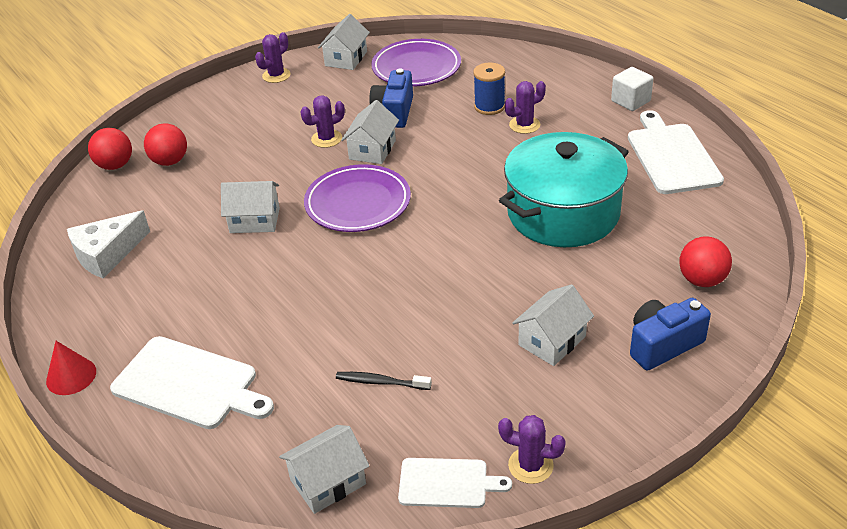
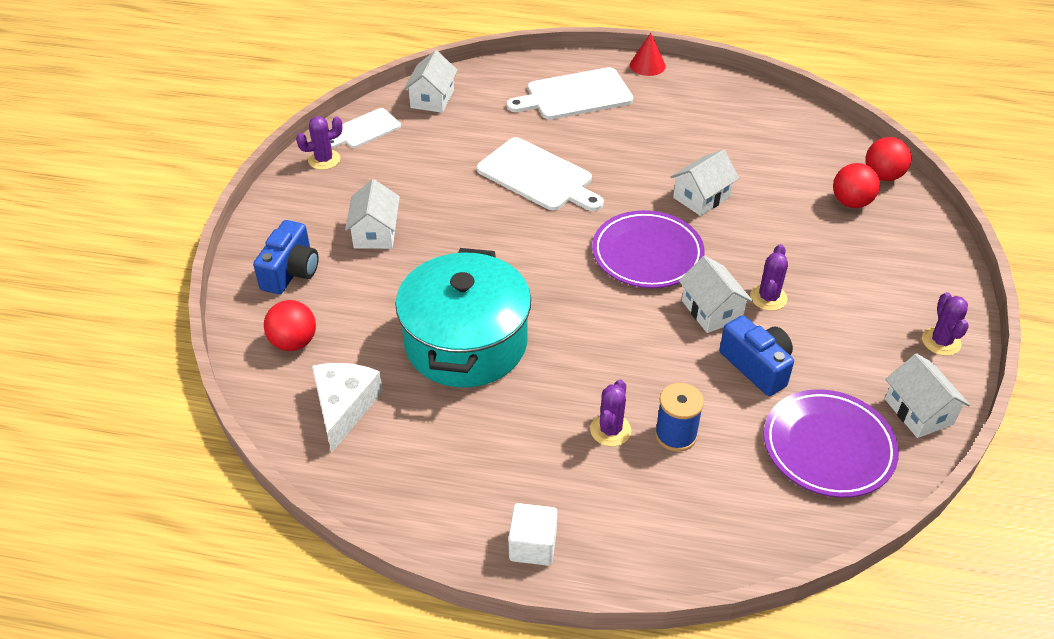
camera: 135 degrees right, 5 degrees up
(107, 254) = (756, 123): white cheese -> white cheese (344, 407)
(381, 382) = (462, 152): black toothbrush -> none
(672, 156) = (418, 478): white cutting board -> white cutting board (538, 176)

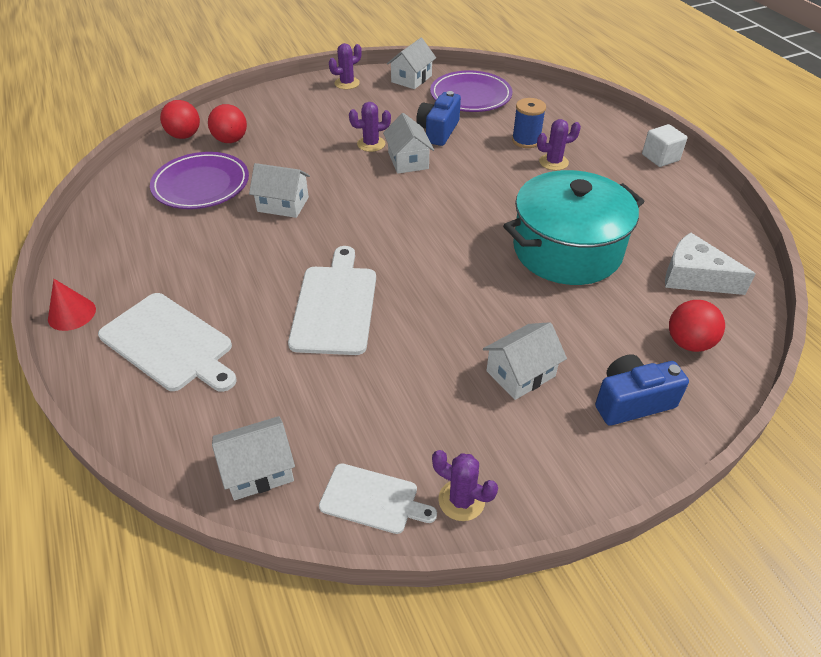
camera: 125 degrees left, 0 degrees up
(344, 407) = (694, 277): white cheese -> white cheese turned 60 degrees clockwise
(647, 254) = (379, 206): purple plate -> purple plate (201, 185)
(711, 310) = (408, 160): white house -> white house turned 45 degrees counterclockwise

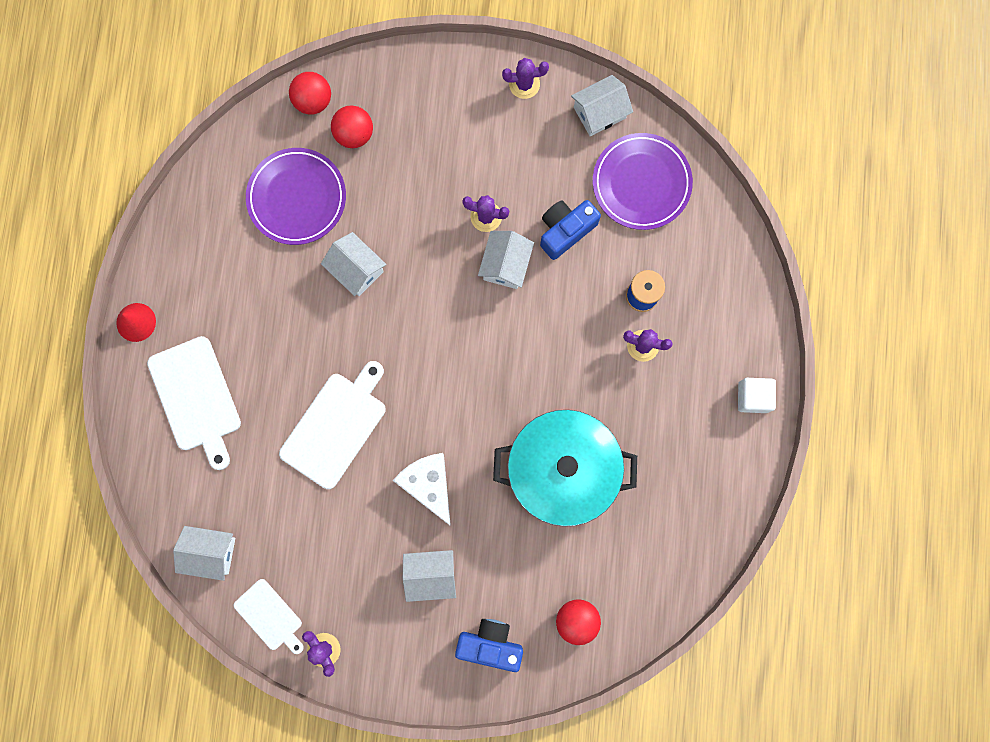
camera: 30 degrees right, 35 degrees up
(694, 277) = (642, 561): white cheese -> white cheese (428, 484)

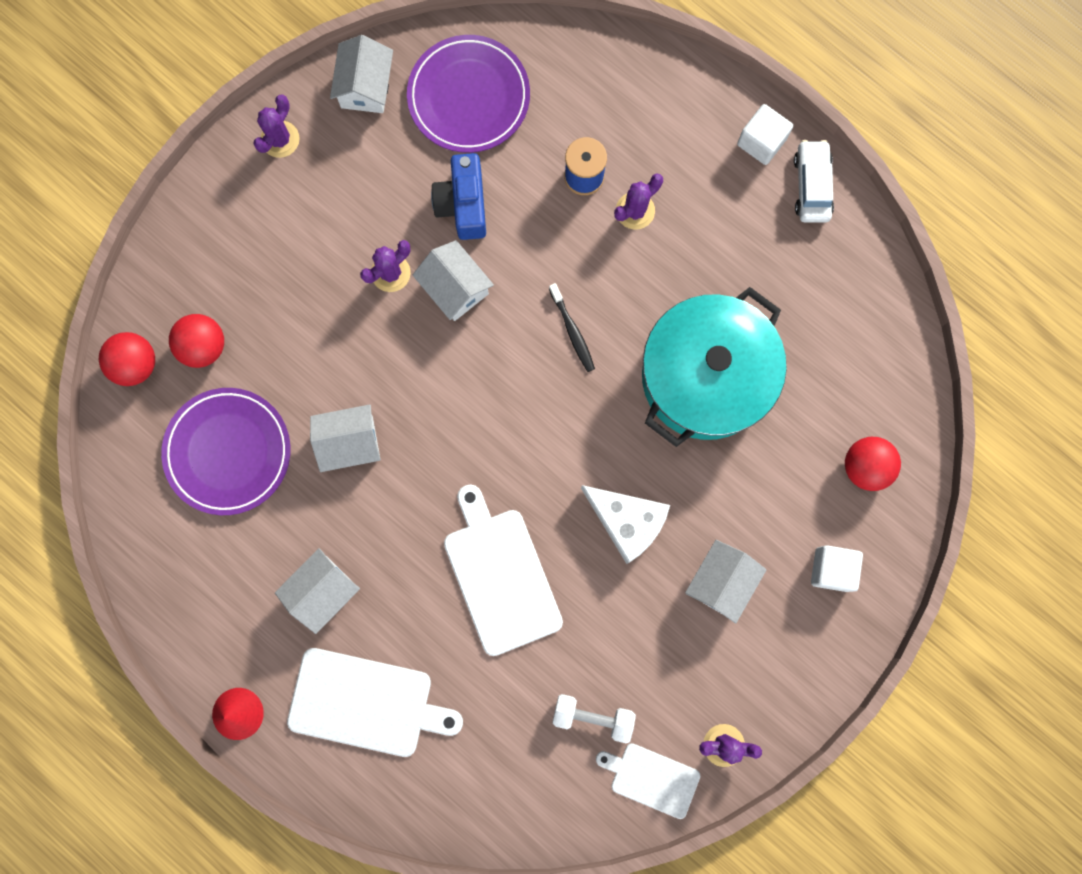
camera: 55 degrees left, 0 degrees up
(210, 552) = (541, 797): white house -> white house (323, 591)
(270, 616) = (651, 779): white cutting board -> white cutting board turned 150 degrees counterclockwise
(284, 550) = (593, 717): none -> white dumbbell
(428, 484) = (627, 521): white cheese -> white cheese turned 150 degrees counterclockwise
(490, 644) = (831, 569): blue camera -> white cube
(531, 361) = (572, 331): none -> black toothbrush
(747, 452) = (812, 186): none -> white car

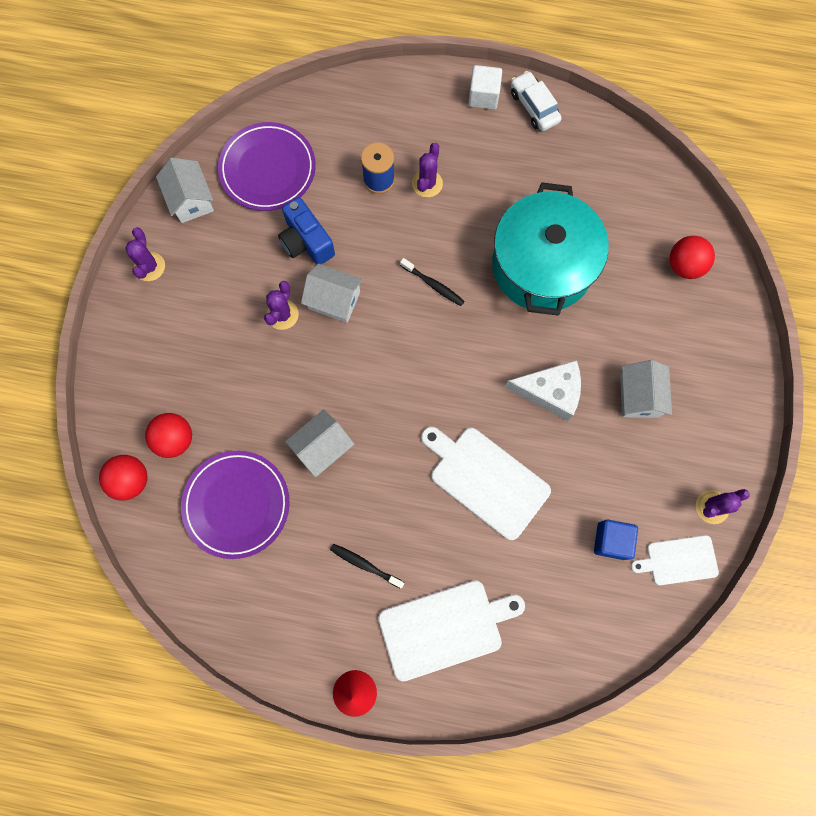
camera: 30 degrees left, 5 degrees down
(323, 591) = (365, 565): white house -> black toothbrush
(593, 717) = (611, 541): white dumbbell -> blue cube
(831, 569) = (706, 345): white cube -> none

